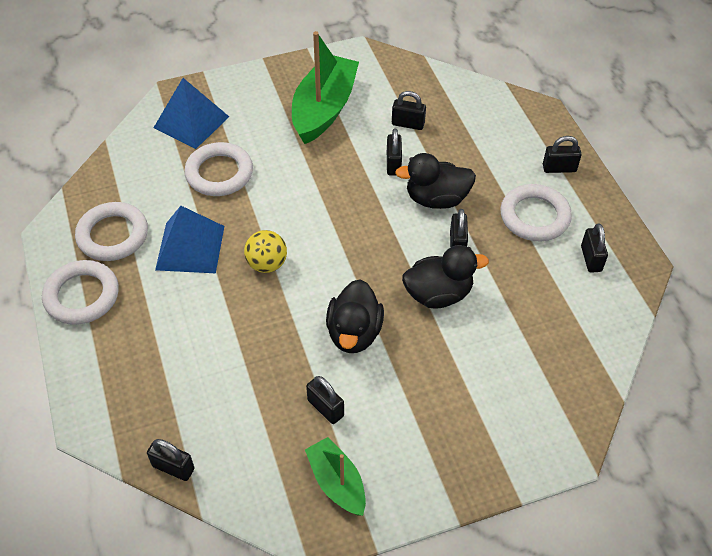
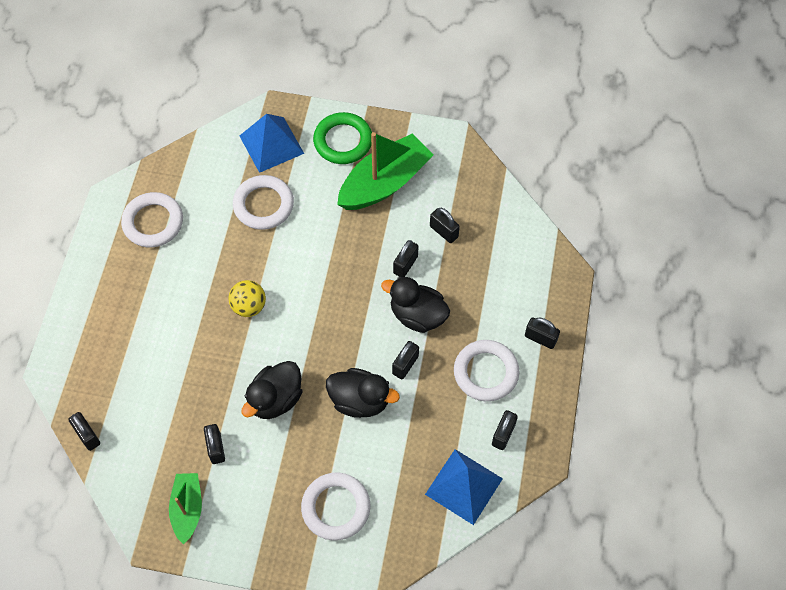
camera: 30 degrees right, 10 degrees up
(82, 296) = (103, 264): white ring -> white ring (336, 508)
(190, 247) = (202, 262): blue pyramid -> blue pyramid (464, 486)
(260, 93) = (343, 141): none -> green ring

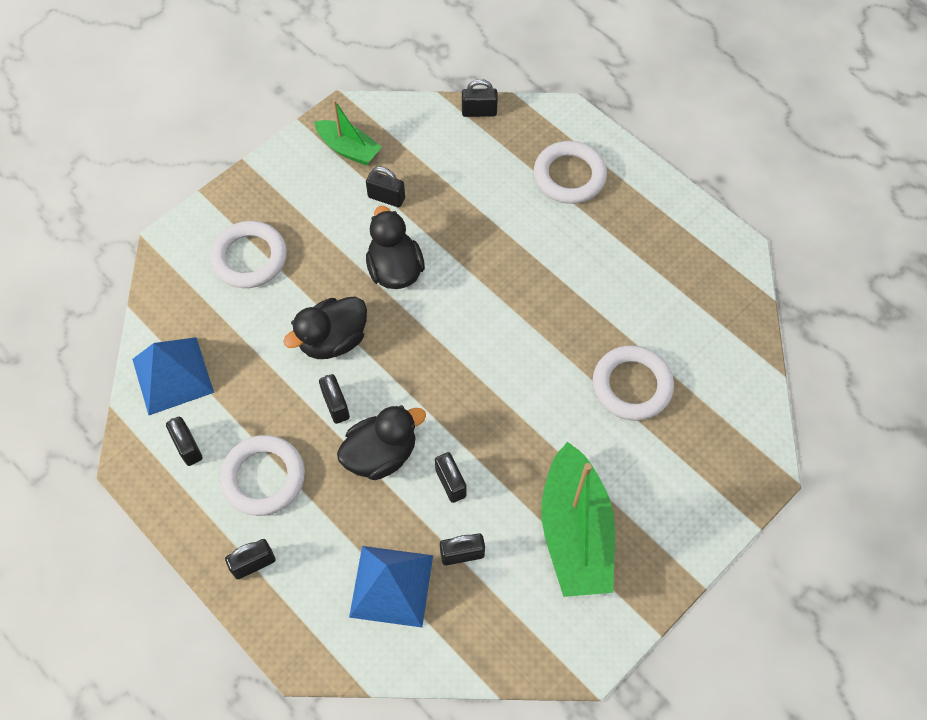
camera: 125 degrees right, 0 degrees up
(153, 222) = (680, 271): white ring -> white ring (569, 176)
(249, 306) = (514, 303): yellow ball -> none
(271, 144) = (713, 441): blue pyramid -> blue pyramid (391, 586)
(343, 141) = (667, 523): green ring -> none

